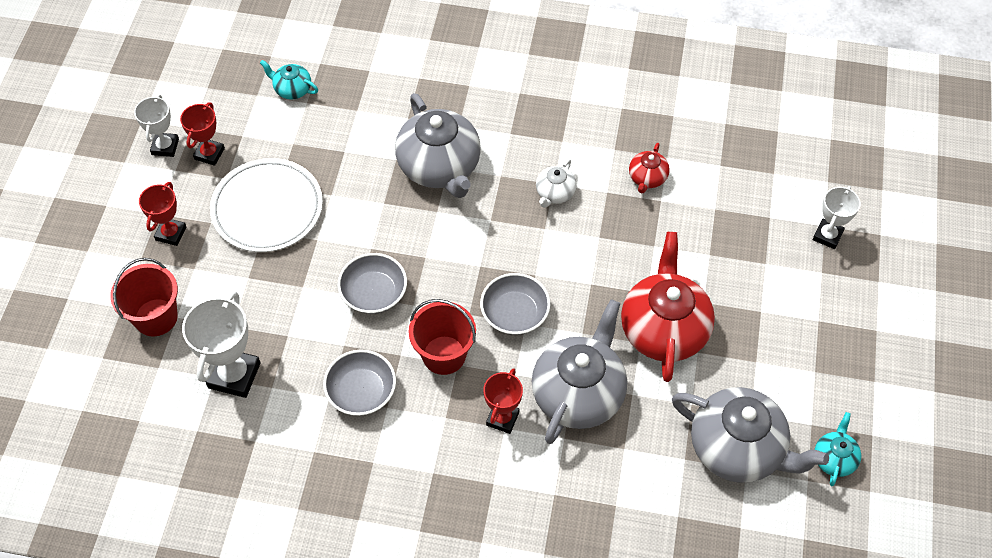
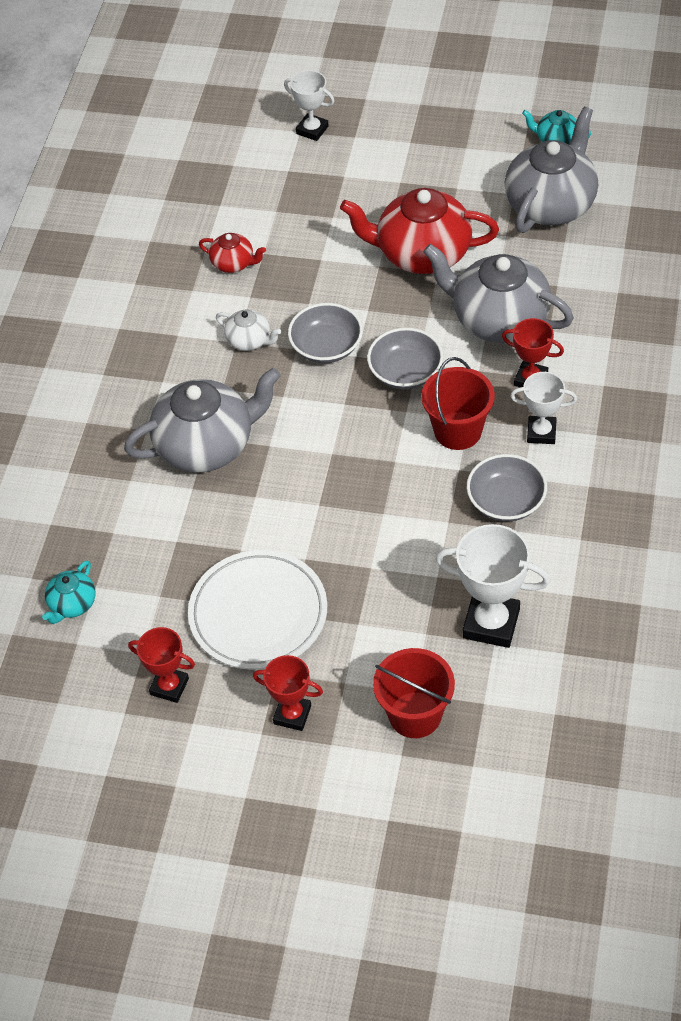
camera: 85 degrees left, 5 degrees down
(165, 147) = (154, 740): white trophy -> white trophy (541, 432)
(374, 293) = (380, 498): grey bowl -> grey bowl (326, 346)

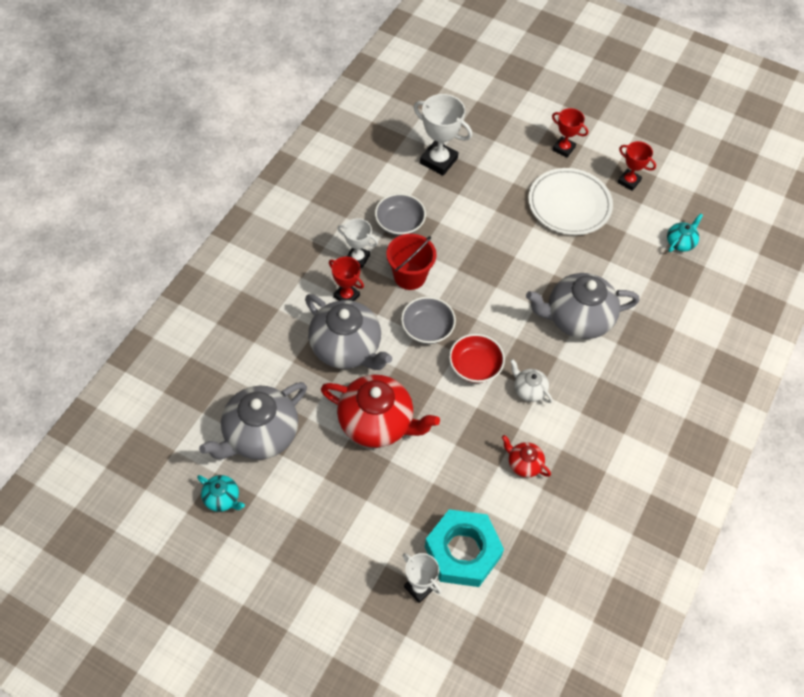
camera: 170 degrees left, 5 degrees up
(277, 169) = (462, 551): none -> turquoise nut
(326, 346) = (475, 366): grey bowl -> red bowl
(415, 715) = (498, 130): red bucket -> none

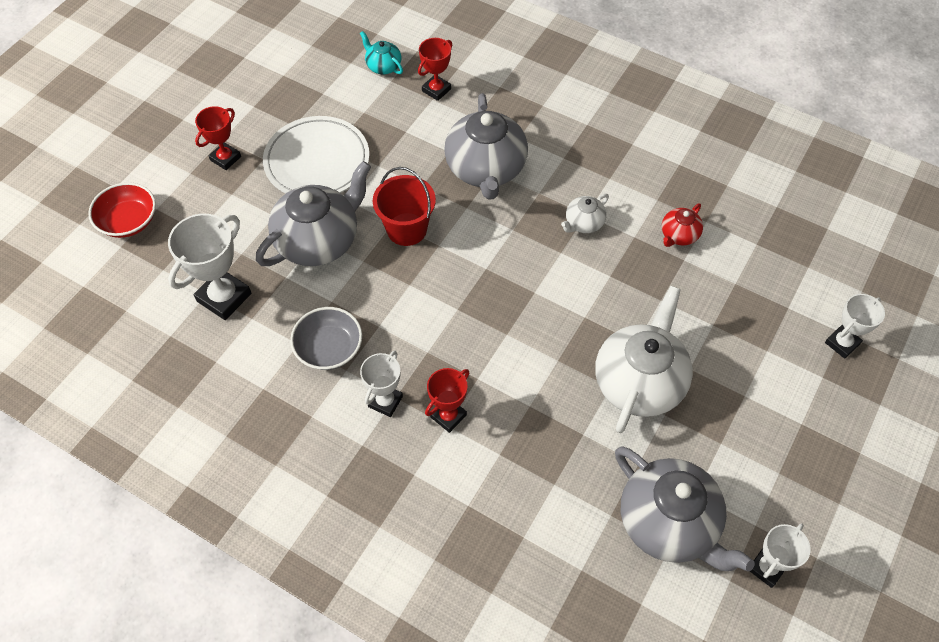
camera: 85 degrees left, 0 degrees up
(222, 498) = (766, 568): turquoise teapot -> white trophy
(346, 348) = (531, 416): grey teapot -> grey teapot (319, 240)
(377, 423) = (639, 382): red teapot -> white teapot
(409, 276) = (418, 339): red bucket -> red bucket (406, 229)
(427, 328) = (500, 322): grey bowl -> none
(462, 551) = (792, 299): turquoise nut -> none
(475, 366) = (554, 274): red bowl -> red bowl (128, 221)
(629, 181) = (288, 101): red trophy -> red trophy (436, 90)

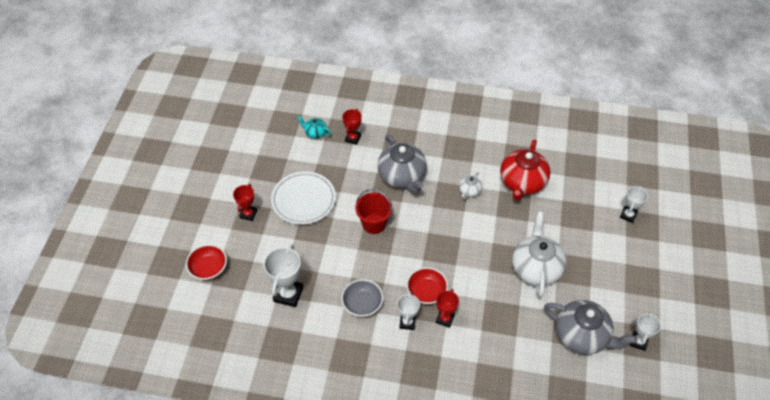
camera: 20 degrees left, 5 degrees down
(319, 240) = (327, 245): grey teapot -> none
(439, 362) = (426, 291): none -> red bowl
(678, 235) = (522, 183): red teapot -> red teapot, size x2.11

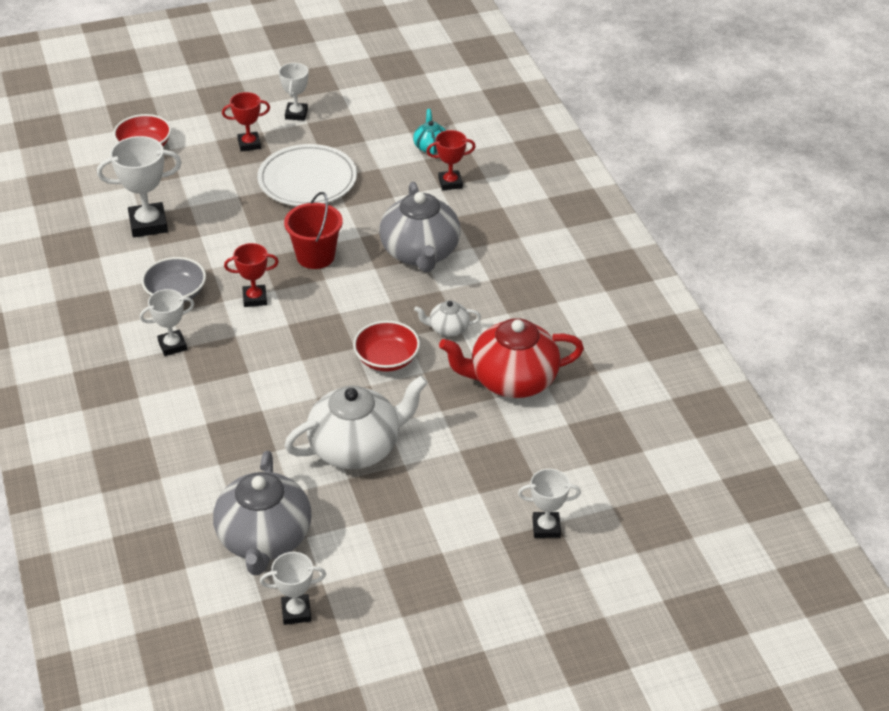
camera: 60 degrees right, 10 degrees down
(237, 180) = (296, 114): none -> white trophy
(402, 176) = (420, 253): grey teapot -> grey teapot turned 45 degrees counterclockwise
(426, 291) = (235, 346): red bowl -> red bowl (386, 359)
(445, 319) = (201, 380): red trophy -> red trophy (255, 298)

